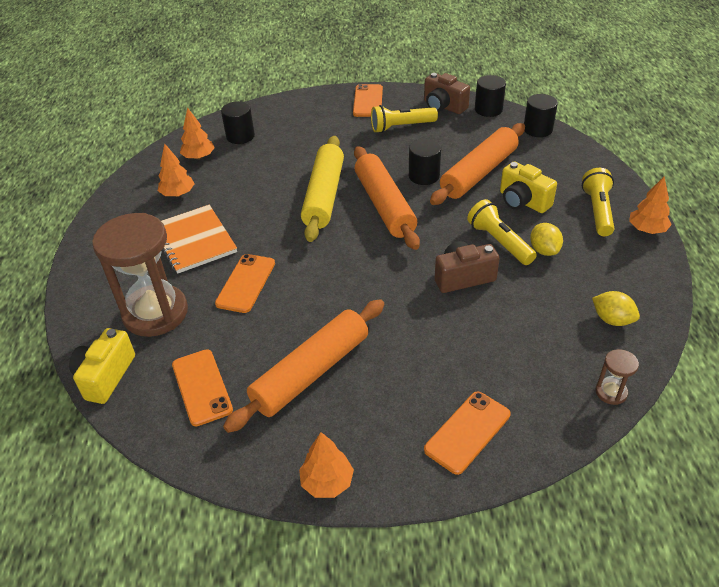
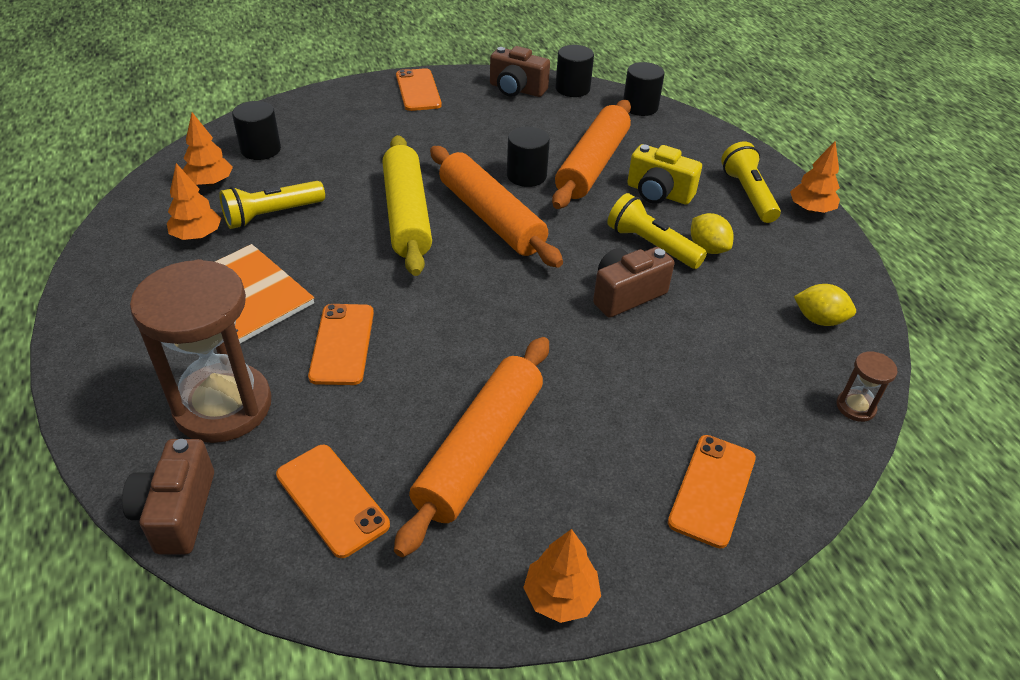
camera: 20 degrees left, 0 degrees up
(106, 376) = (177, 512): yellow camera -> brown camera
(401, 127) = (474, 118): yellow flashlight -> yellow flashlight (272, 215)

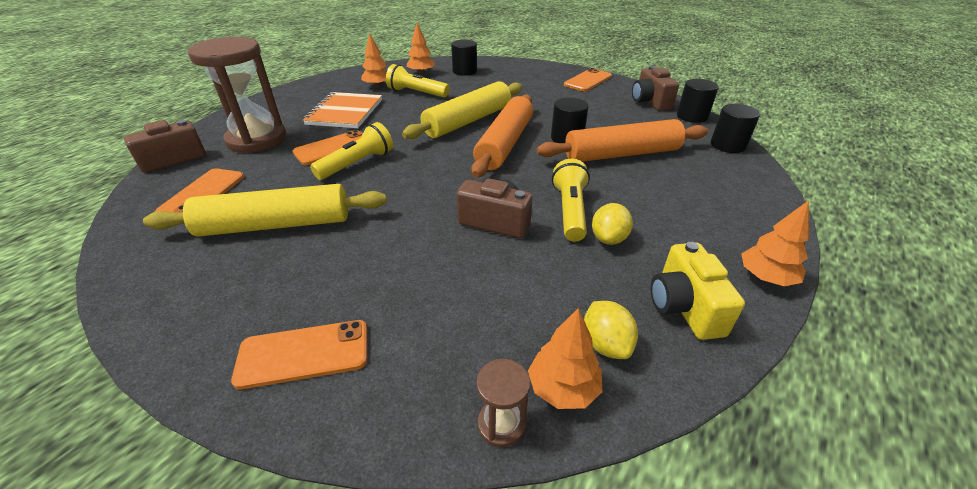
camera: 55 degrees right, 5 degrees down
(480, 450) = (276, 225): orange rolling pin -> yellow rolling pin
(560, 597) = (147, 312): orange tree -> orange tree (563, 388)
(658, 193) = (638, 191): yellow camera -> yellow camera (684, 307)
(748, 194) = (718, 233): yellow flashlight -> yellow flashlight (357, 164)

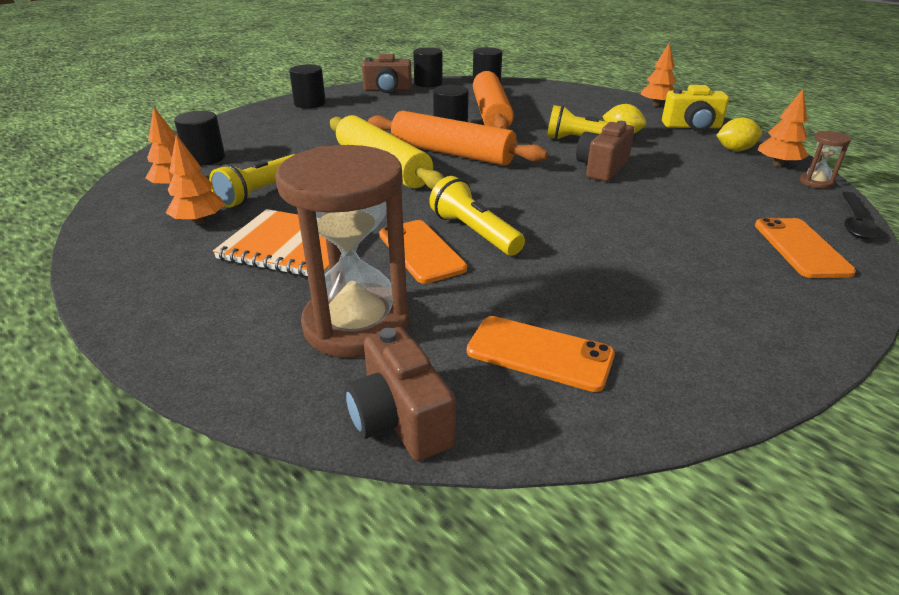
camera: 80 degrees left, 5 degrees down
(276, 225) = (617, 279): yellow rolling pin -> none
(363, 435) = (855, 222): none -> black spoon
(587, 80) = (310, 103): orange phone -> black cylinder

